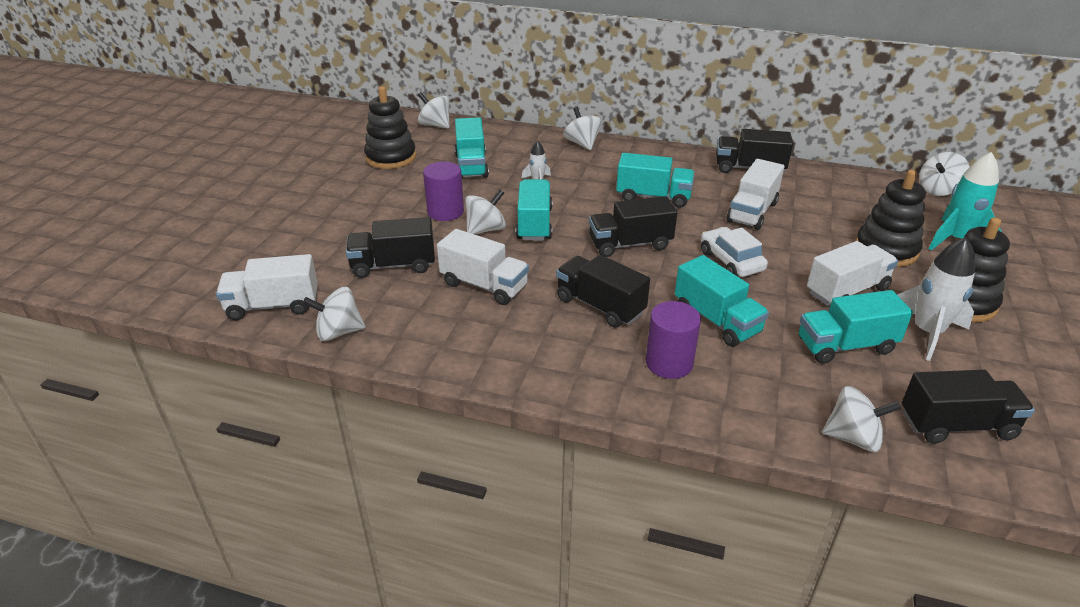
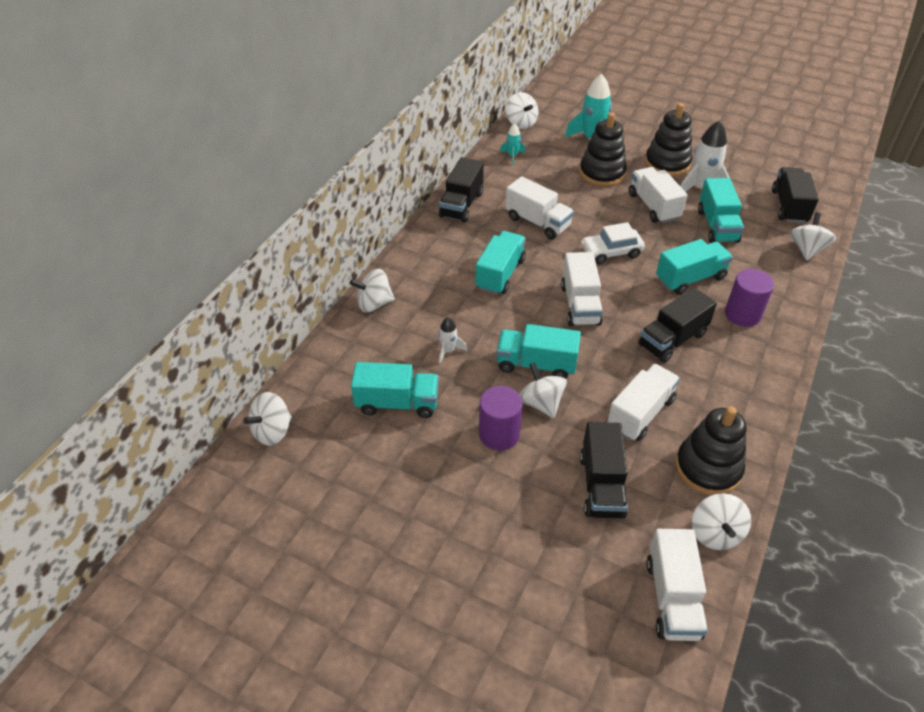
camera: 80 degrees left, 10 degrees up
(391, 157) = (350, 483): black stacking toy -> black stacking toy (708, 468)
(630, 244) = (580, 305): black truck -> white truck
(864, 189) = (512, 156): none -> turquoise rocket

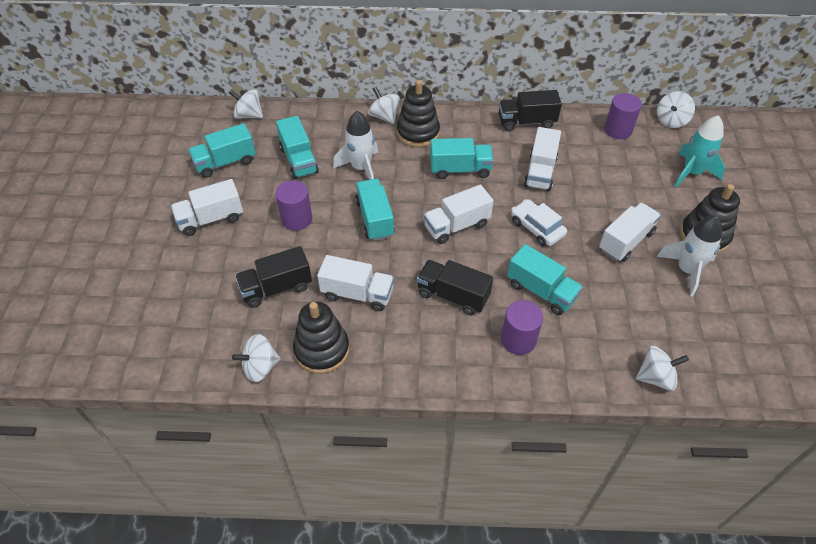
camera: 65 degrees right, 5 degrees up
(448, 351) = (361, 168): white rocket -> white rocket, size x1.96
(512, 156) = (618, 130): turquoise rocket -> purple cylinder
(541, 403) = (337, 233): white spinning top -> none
(602, 173) = (645, 193): black stacking toy -> black stacking toy (418, 133)
(672, 598) = (195, 352): white truck -> white truck (211, 219)
(717, 226) = (635, 295): turquoise truck -> turquoise truck (225, 162)
(789, 206) = (718, 350): black truck -> none

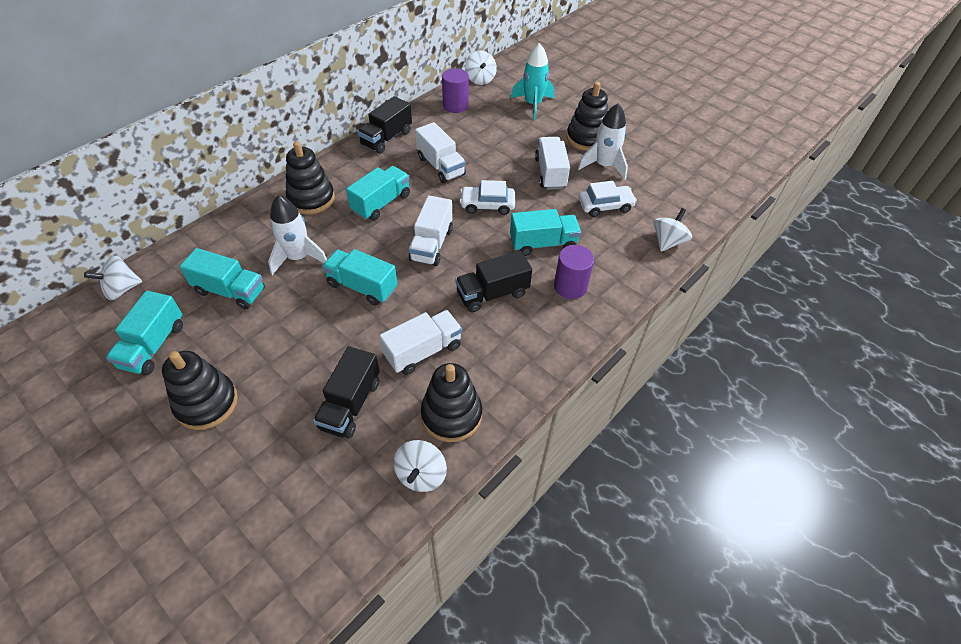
camera: 50 degrees left, 0 degrees up
(211, 219) = (207, 403): white truck -> black stacking toy
(297, 219) = (294, 338): purple cylinder -> none
(384, 116) = (264, 205): white spinning top -> none
(638, 303) = (605, 206): none -> white car

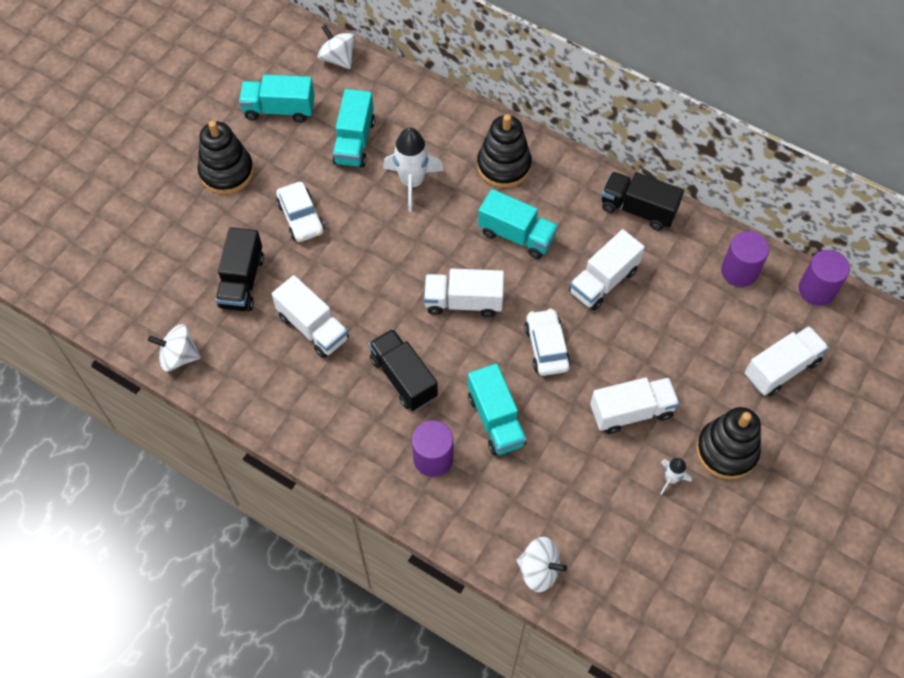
camera: 80 degrees right, 10 degrees up
(350, 404) = (242, 281): black truck -> black truck turned 90 degrees counterclockwise
(362, 286) = (385, 251): turquoise truck -> none
(451, 415) = (243, 368): black stacking toy -> none
(480, 79) = (816, 290): white spinning top -> purple cylinder
(533, 105) = (781, 369): turquoise rocket -> white truck
(604, 165) = (671, 479): white rocket -> white rocket, size x0.51
(605, 206) = (586, 487): white car -> white car (301, 217)

